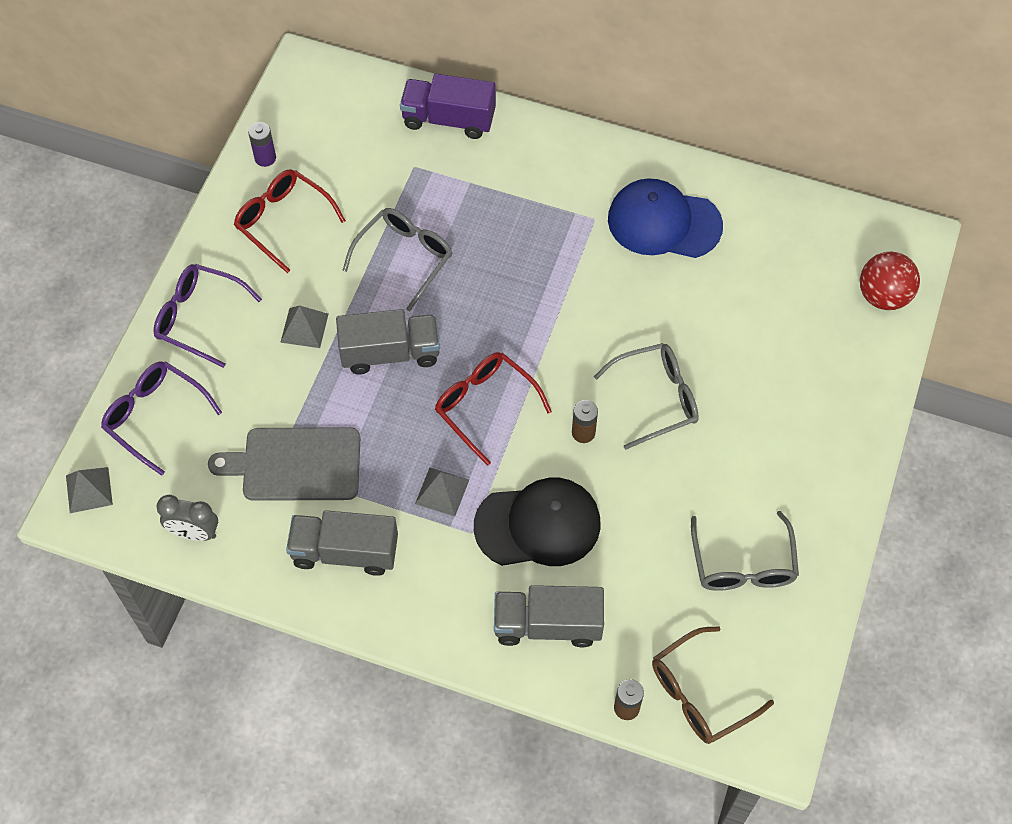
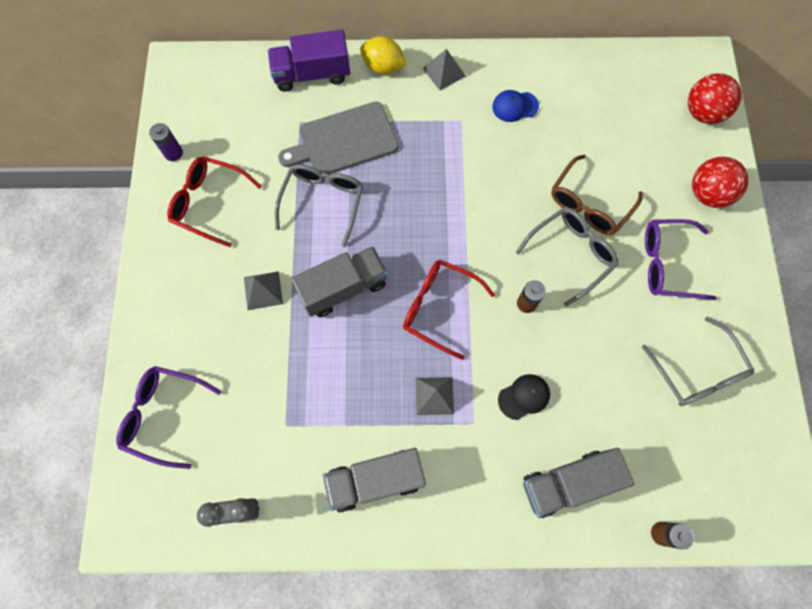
camera: 20 degrees left, 10 degrees up
(89, 490) = (130, 505): grey pyramid -> grey pyramid (444, 72)
(200, 318) = (170, 312): purple glasses -> purple glasses (668, 264)
(295, 464) = (302, 415): grey cutting board -> grey cutting board (344, 140)
(532, 135) = (383, 67): none -> yellow lemon
(538, 525) = (524, 397): black cap -> black cap, size x0.49
(664, 222) = (515, 106): blue cap -> blue cap, size x0.49
(701, 693) = (714, 497): brown glasses -> brown glasses (589, 203)
(846, 385) = (708, 194): none -> red ball

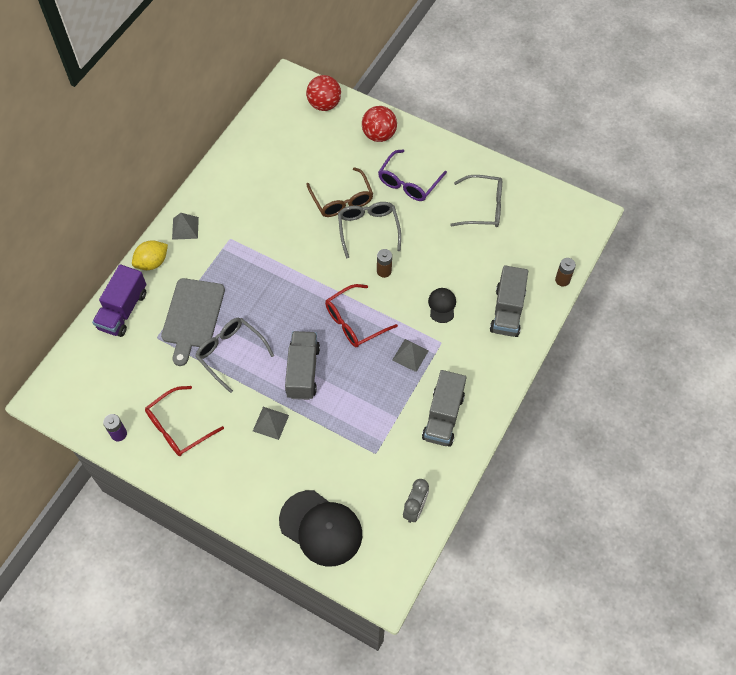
camera: 60 degrees left, 10 degrees down
(165, 415) = (321, 528): purple glasses -> black cap
(515, 106) = (243, 201): blue cap -> none

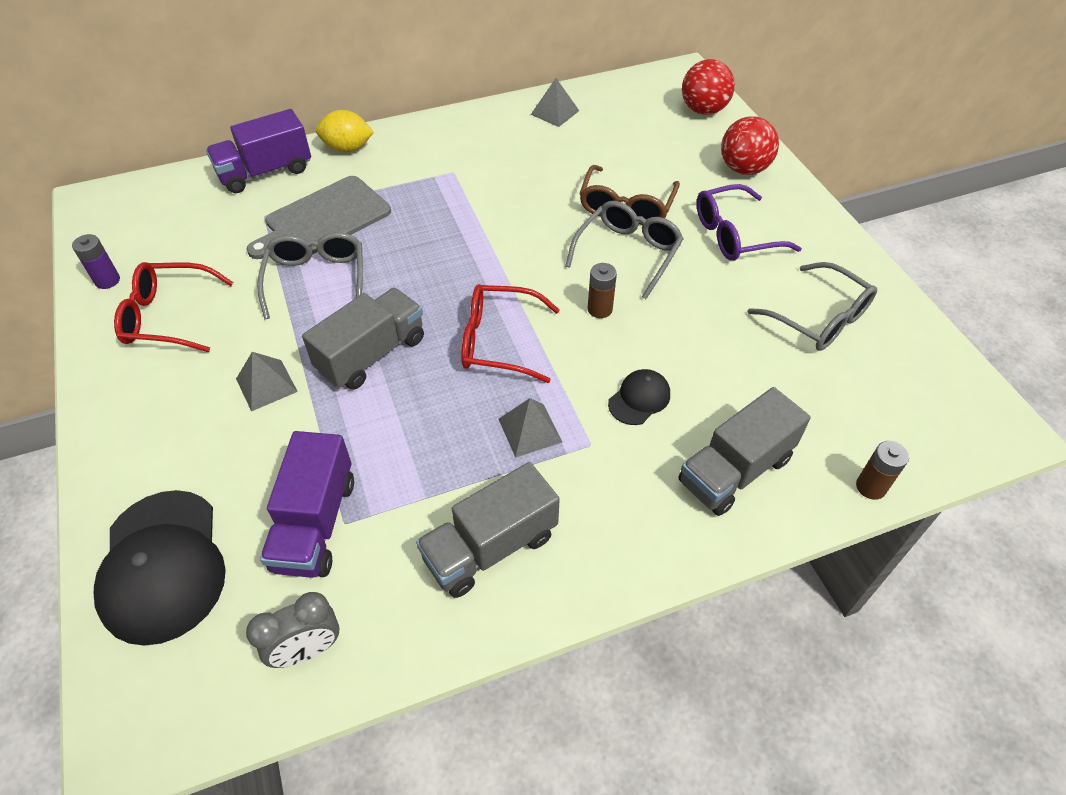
camera: 40 degrees right, 10 degrees down
(185, 228) = (418, 138): grey pyramid -> grey pyramid (555, 112)
(364, 463) = (315, 523): none -> purple truck

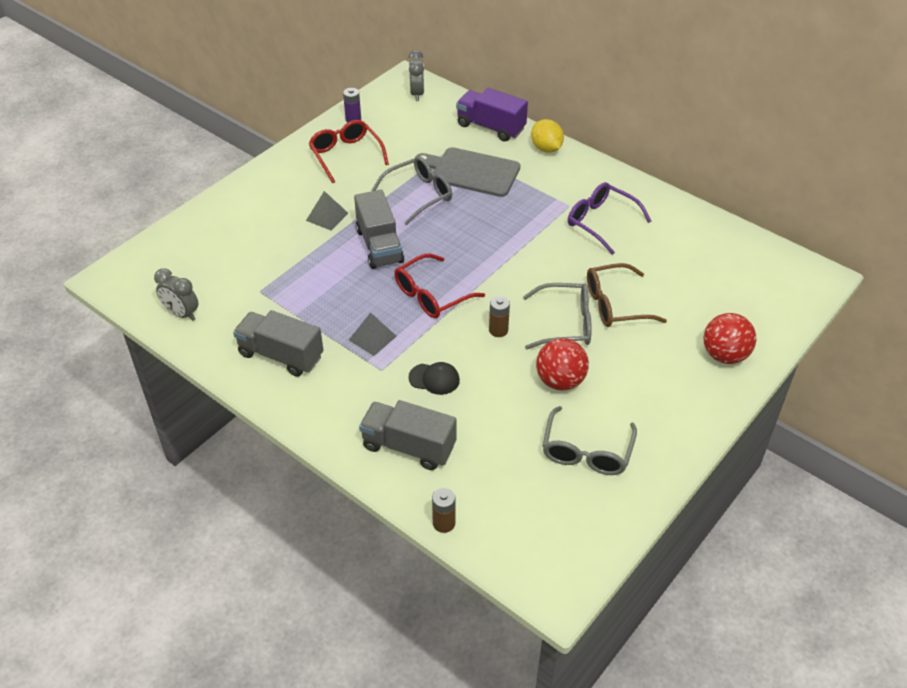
camera: 60 degrees right, 5 degrees down
(132, 204) = (417, 94): none -> grey clock
(162, 566) = (196, 240): black cap -> none
(315, 523) = (252, 281): purple truck -> none
(371, 354) = (379, 246): grey truck -> grey truck turned 60 degrees clockwise
(499, 341) = (432, 295): red glasses -> red glasses turned 105 degrees counterclockwise
(555, 112) = (687, 226): grey pyramid -> none
(703, 110) = (779, 306): red ball -> red ball (560, 381)
(735, 234) = (639, 375): purple glasses -> purple glasses (601, 222)

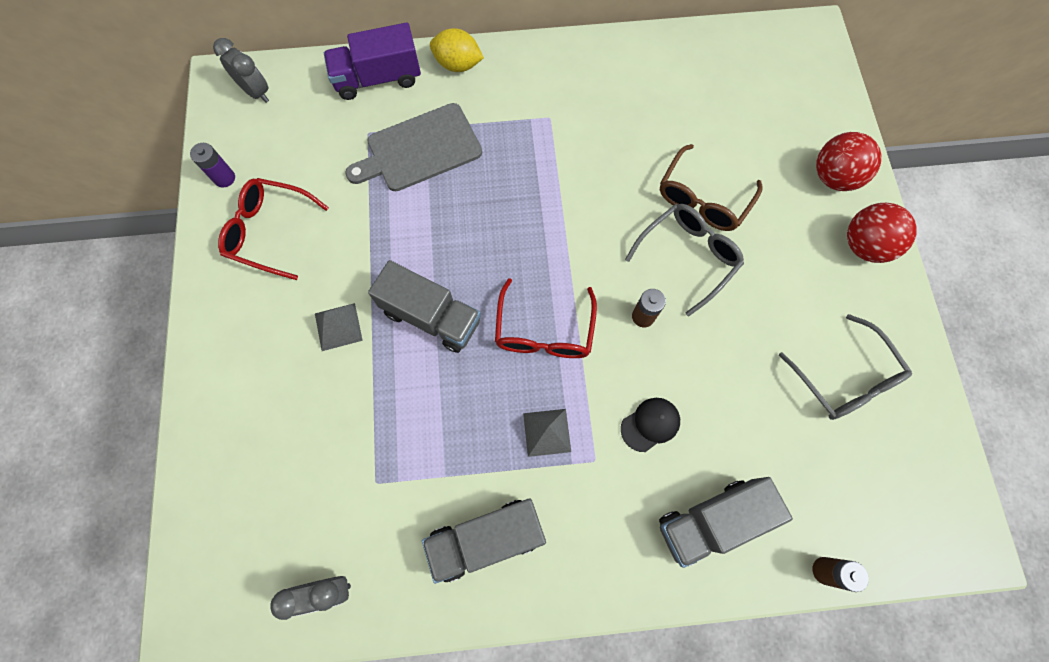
camera: 45 degrees left, 25 degrees up
(418, 195) = (400, 221): grey glasses -> none
(560, 381) = (748, 324): red ball -> red ball (864, 246)
(601, 222) = (596, 114): purple glasses -> none

